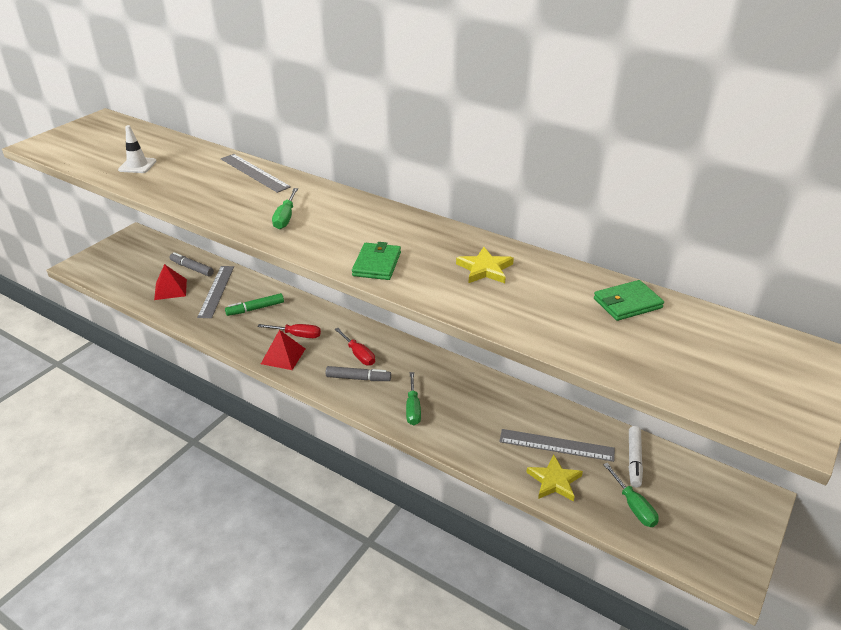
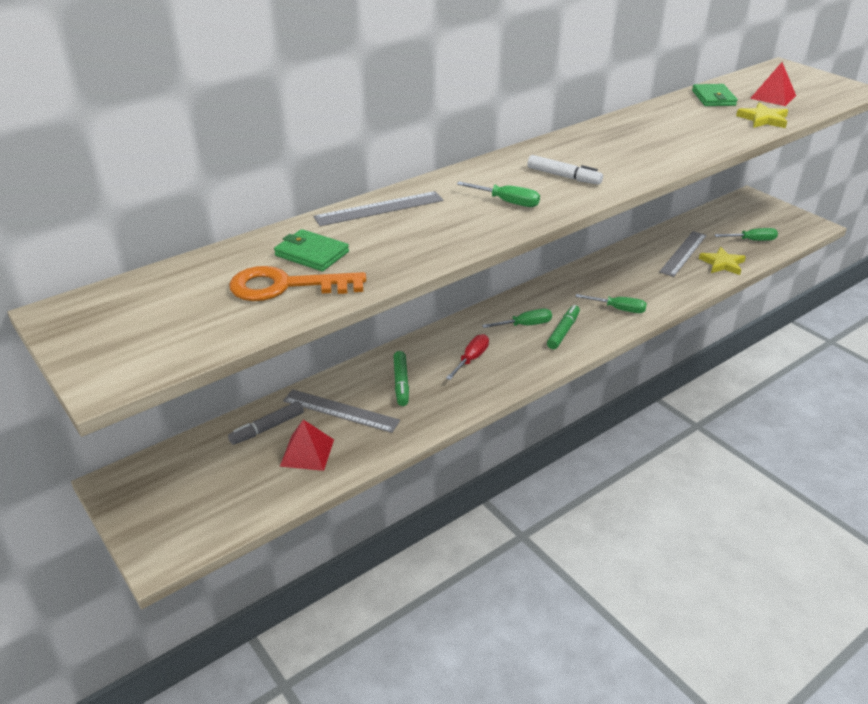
camera: 70 degrees left, 0 degrees up
(137, 165) = (285, 286): white traffic cone -> orange key
(283, 356) = (505, 374): red pyramid -> red pyramid (773, 97)
(358, 354) = (525, 325): red screwdriver -> green screwdriver
(358, 378) = (563, 331): grey marker -> green marker
(377, 264) = (624, 171): green wallet -> green wallet (312, 254)
(485, 269) = (649, 132): yellow star -> yellow star (763, 119)
(634, 460) = (706, 228): white marker -> white marker (563, 176)

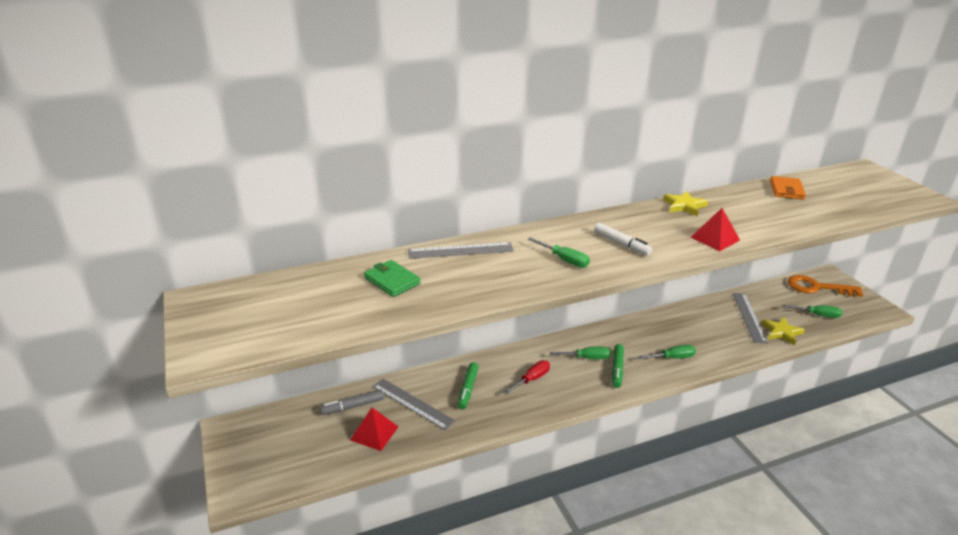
camera: 15 degrees right, 5 degrees down
(285, 286) = (360, 304): orange key -> orange key (817, 287)
(563, 331) = (617, 369): green marker -> green marker turned 150 degrees clockwise
(618, 309) = (672, 358): green screwdriver -> green screwdriver turned 45 degrees counterclockwise
(683, 253) = (749, 317): grey ruler -> grey ruler turned 45 degrees counterclockwise
(713, 98) = (786, 190): green wallet -> orange wallet
(763, 119) = (824, 215): yellow star -> yellow star (684, 206)
(773, 97) = (843, 195): red pyramid -> red pyramid (715, 238)

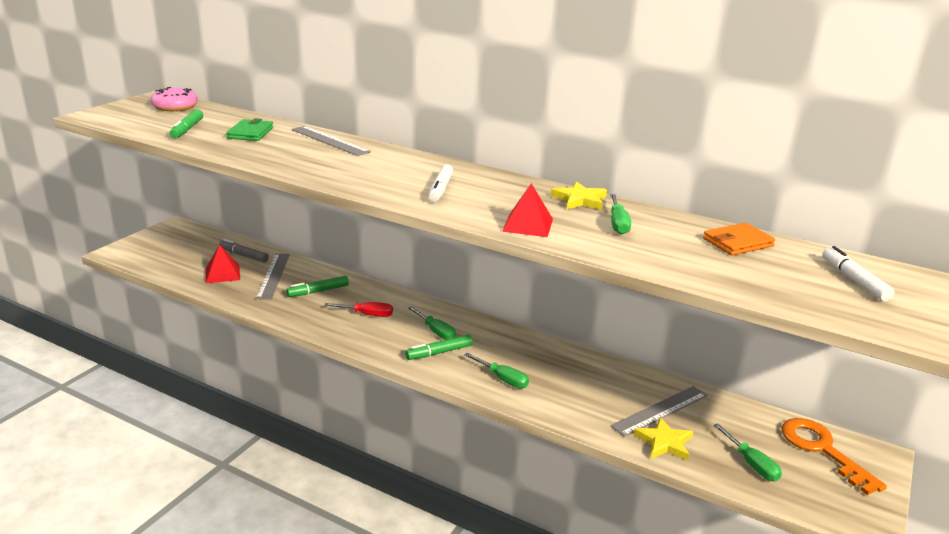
camera: 50 degrees right, 5 degrees down
(248, 298) = (175, 107): none -> pink donut
(336, 311) = (187, 129): none -> green marker
(564, 260) = (371, 175): green screwdriver -> green screwdriver (617, 223)
(853, 184) = (854, 280): none -> white marker

